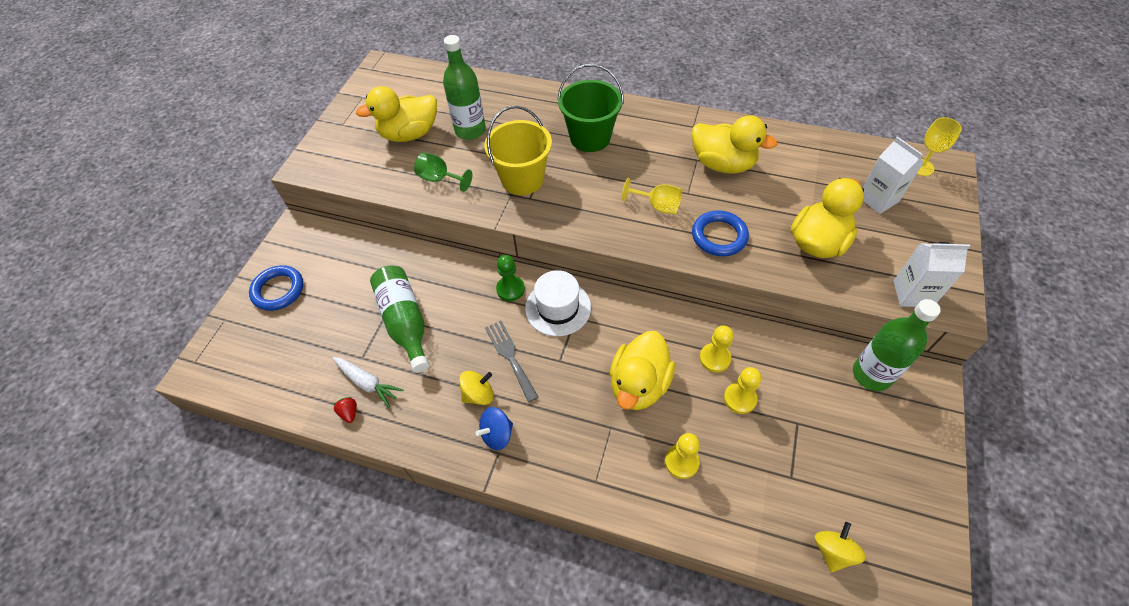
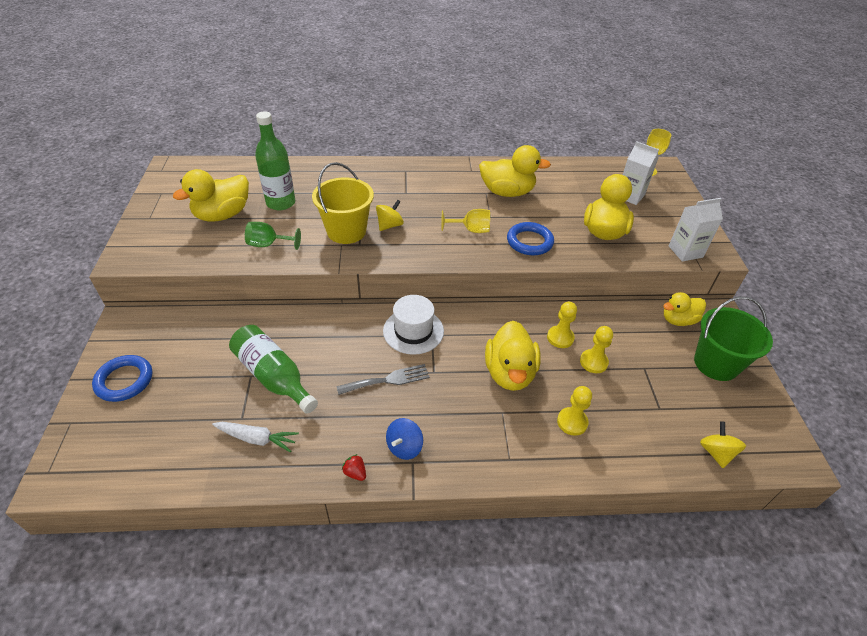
camera: 25 degrees left, 10 degrees down
(349, 413) = (248, 470): red strawberry -> red strawberry (355, 473)
(478, 394) = (372, 419): yellow spinning top -> yellow spinning top (390, 225)
(510, 289) = (364, 326): green pawn -> none
(510, 357) = (388, 380): grey fork -> grey fork turned 120 degrees clockwise
(590, 138) = (391, 191): green bucket -> green bucket (716, 363)
(871, 374) = (678, 320): green bottle -> yellow duck

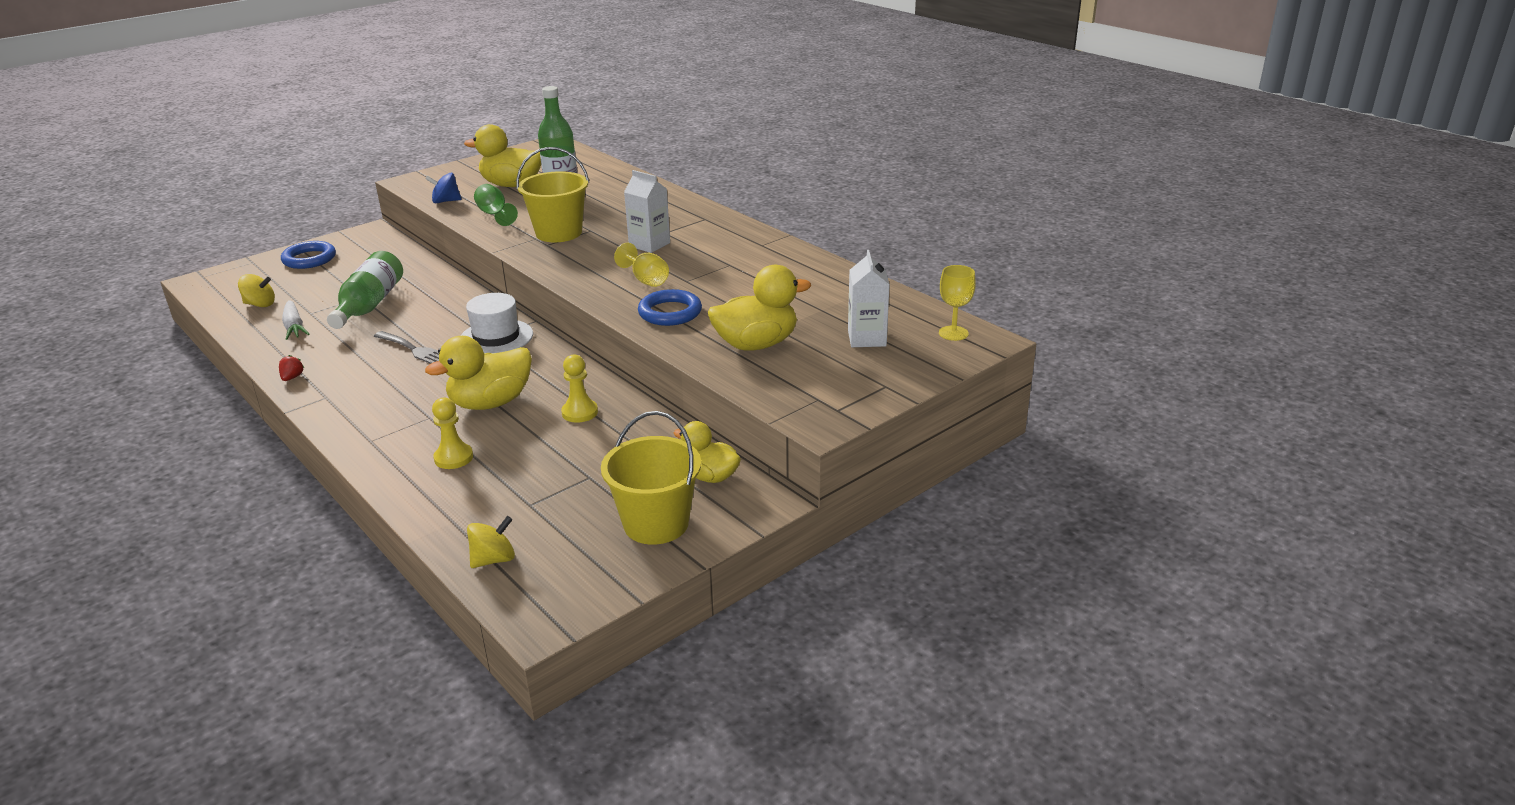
camera: 55 degrees right, 15 degrees down
(390, 225) = (596, 245): yellow spinning top -> yellow spinning top (260, 304)
(404, 447) = (340, 387): blue spinning top -> blue spinning top (446, 201)
(507, 192) = (749, 274): yellow duck -> none
(593, 362) = (562, 443): yellow pawn -> none
(685, 251) = (793, 403): white carton -> white carton (649, 244)
(716, 363) = (656, 524): green bucket -> yellow bucket

